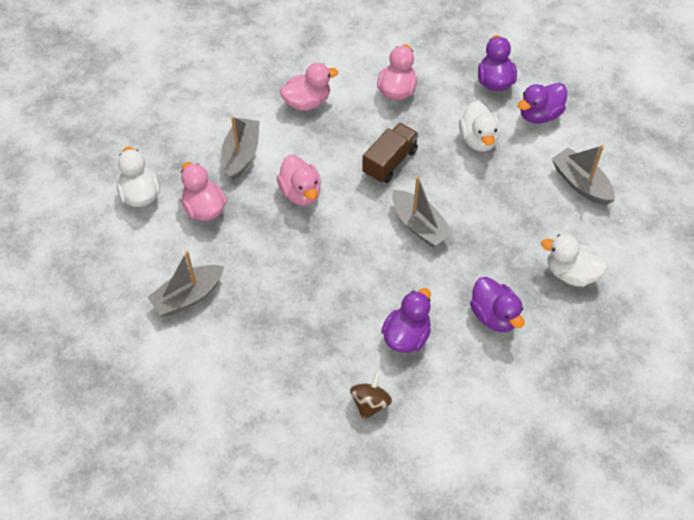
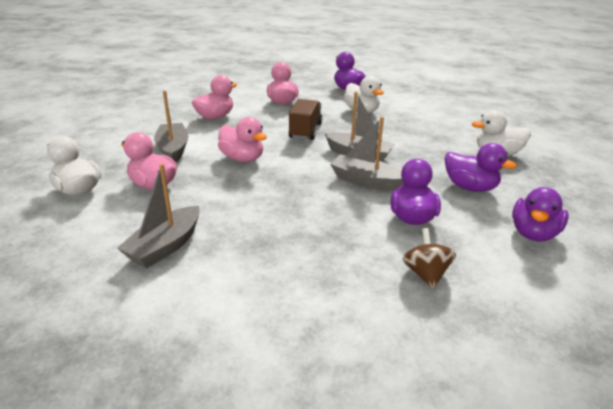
camera: 25 degrees left, 25 degrees down
(539, 115) = (391, 96): purple duck -> purple duck (533, 233)
(581, 184) = (452, 116): grey boat -> grey boat (366, 181)

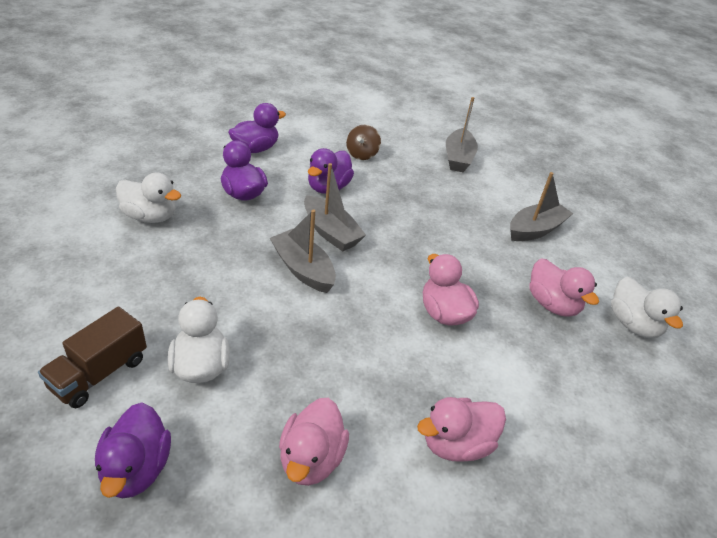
camera: 160 degrees left, 10 degrees up
(173, 149) = (531, 365): grey boat -> grey boat (458, 158)
(305, 131) = (332, 343): brown truck -> brown truck (99, 373)

